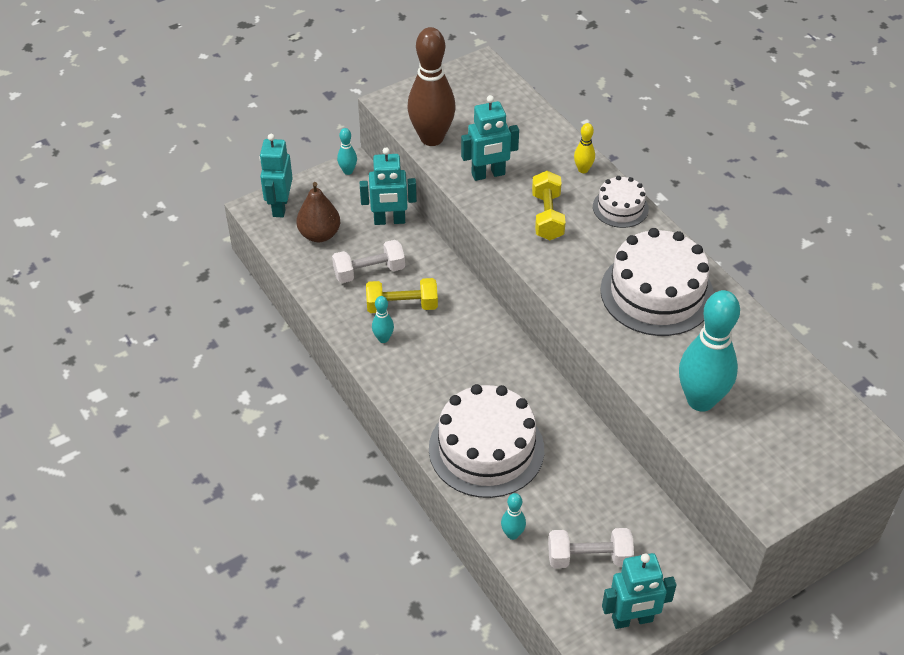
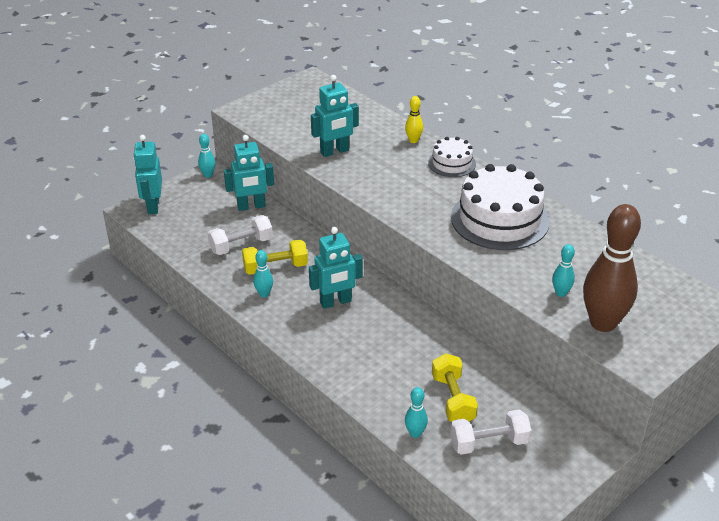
camera: 10 degrees left, 10 degrees down
(319, 234) = (192, 223): brown pear -> none
(432, 138) = (280, 131): brown bowling pin -> brown bowling pin (603, 323)
(486, 449) = (375, 368): white cake -> none
(547, 216) = (392, 175): yellow dumbbell -> yellow dumbbell (453, 399)
(632, 620) = (541, 489): turquoise robot -> turquoise robot (335, 302)
(700, 400) = (560, 293): turquoise bowling pin -> turquoise bowling pin, size x0.44

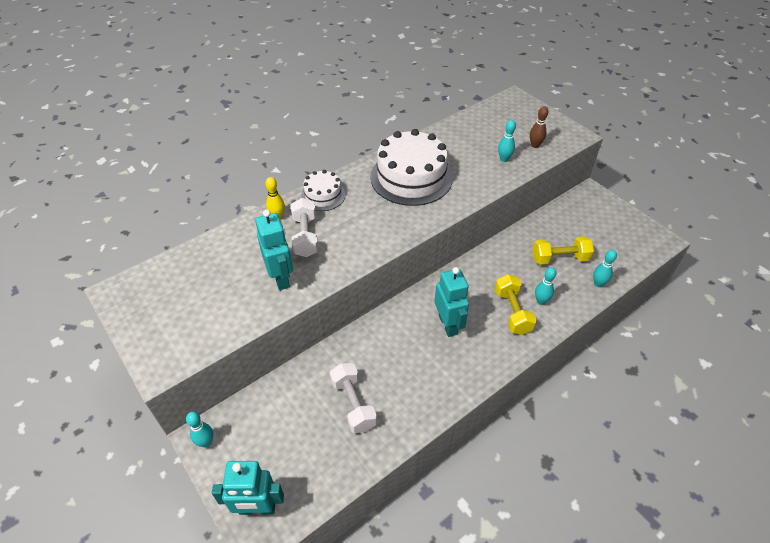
camera: 85 degrees left, 10 degrees up
(251, 206) = (284, 394): turquoise robot -> none
(264, 294) = (435, 383): turquoise bowling pin -> turquoise bowling pin (541, 301)
(275, 267) = (394, 372): yellow dumbbell -> yellow dumbbell (512, 312)
(489, 443) = (599, 244): white dumbbell -> white dumbbell (305, 236)
(603, 323) = (535, 145): brown bowling pin -> brown bowling pin, size x0.44

